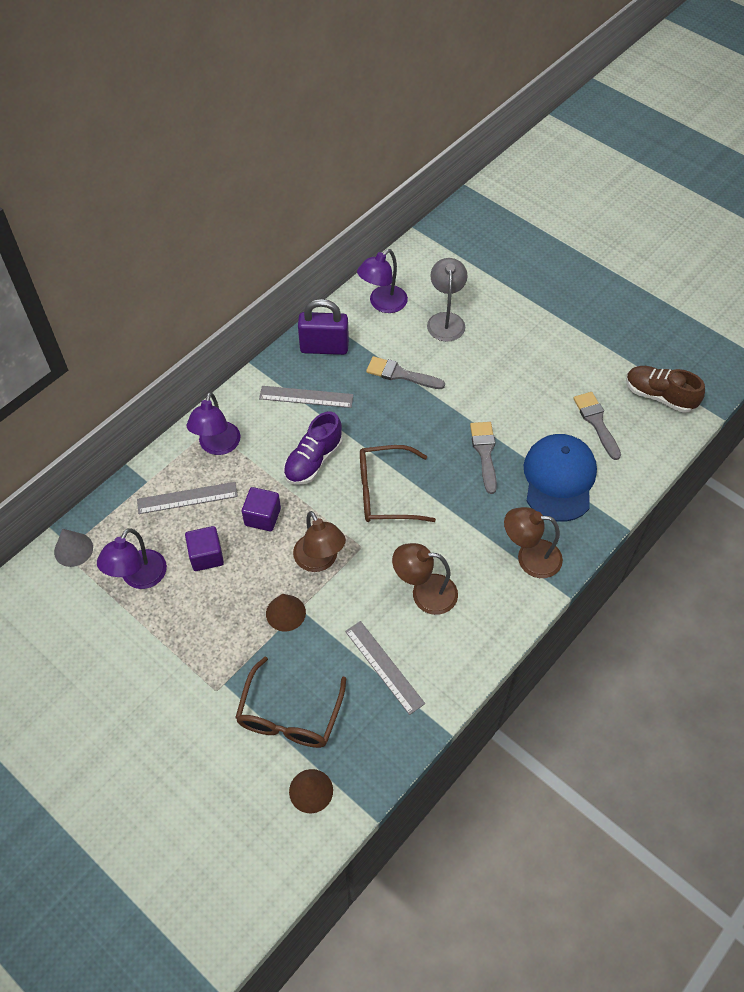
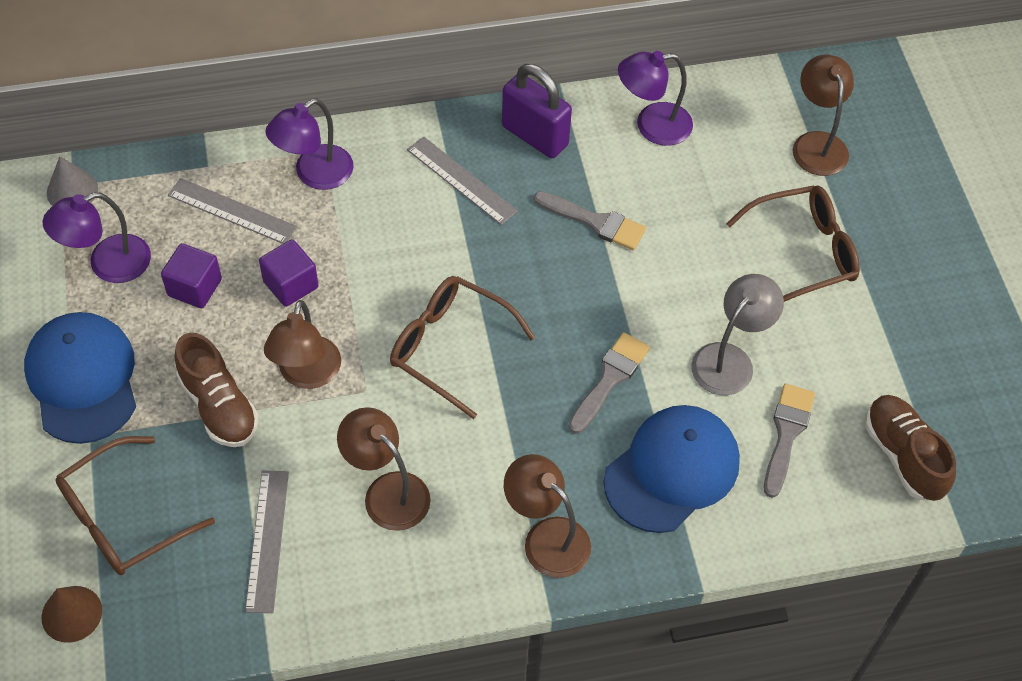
camera: 35 degrees right, 0 degrees up
(188, 654) = (83, 379): none -> blue cap
(285, 613) = (219, 406): brown cone -> brown shoe
(313, 460) = (402, 258): purple shoe -> none
(400, 374) = (595, 222): grey brush -> grey brush turned 150 degrees clockwise
(446, 320) = (712, 191): grey lamp -> grey lamp (730, 359)
(475, 263) = (817, 143): none -> brown lamp
(520, 324) = (803, 252): none -> brown glasses

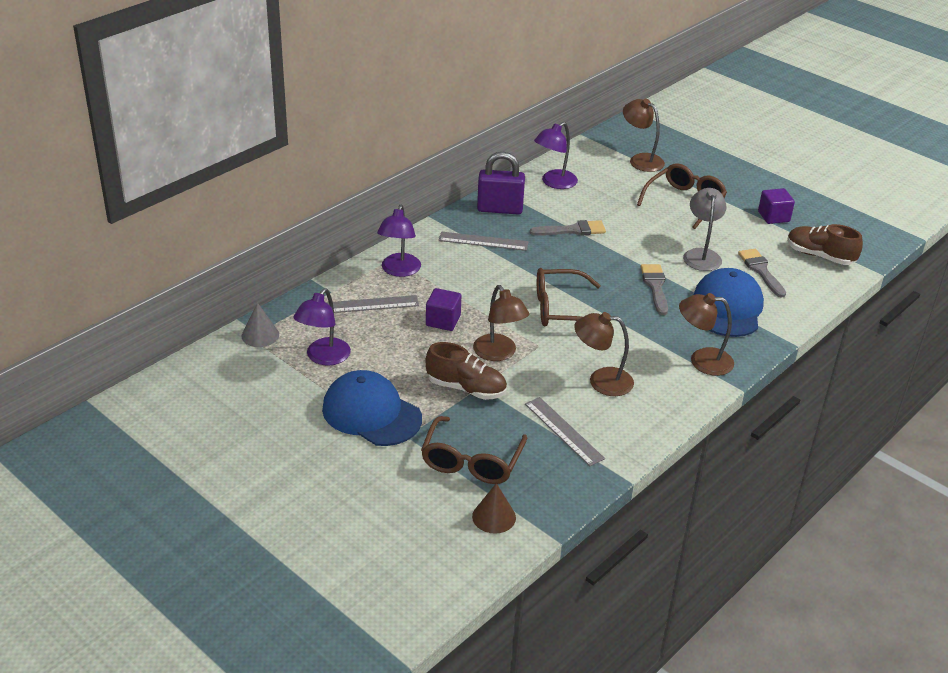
camera: 35 degrees left, 20 degrees down
(195, 287) = (389, 345): purple cube -> purple cube (773, 216)

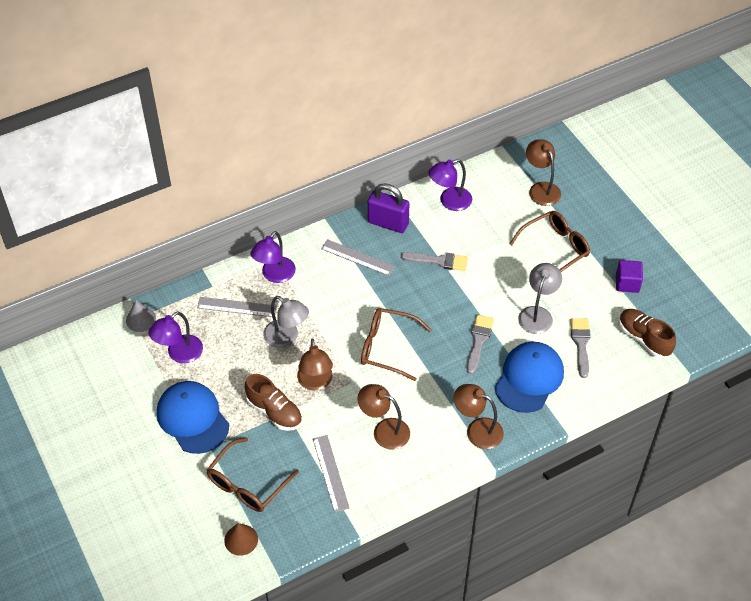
camera: 20 degrees right, 15 degrees up
(443, 321) = (286, 337): purple cube -> grey lamp

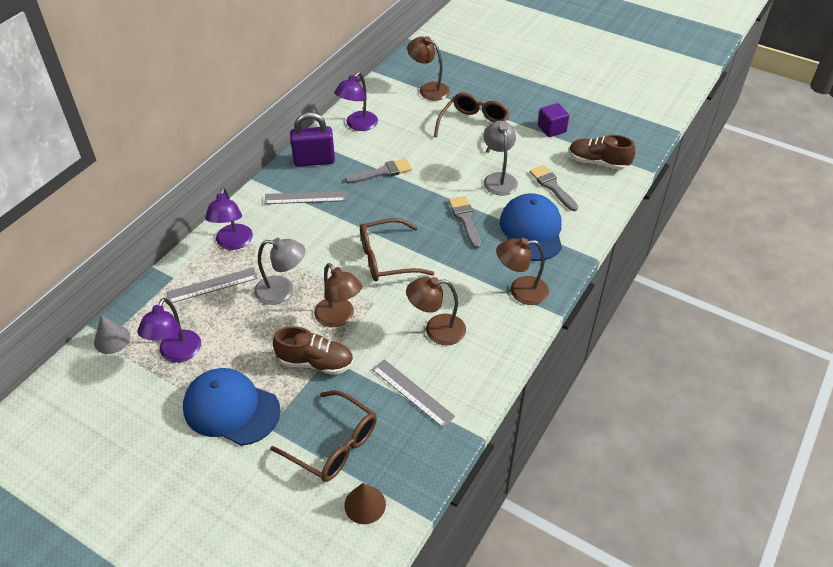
camera: 30 degrees left, 5 degrees down
(247, 484) = (334, 445): brown glasses -> brown glasses turned 60 degrees counterclockwise

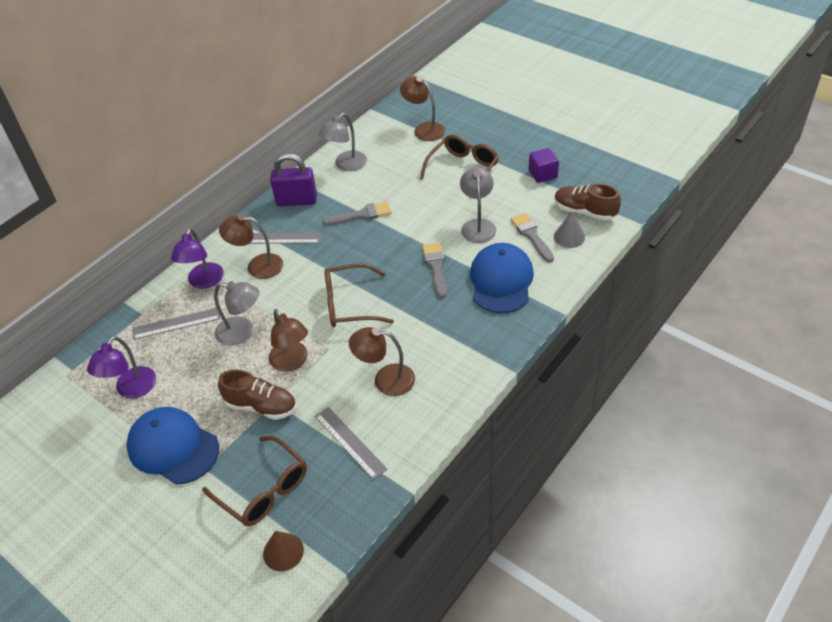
camera: 10 degrees right, 0 degrees up
(112, 339) = (74, 372): grey cone -> grey cone (569, 237)
(358, 125) = (346, 165): purple lamp -> grey lamp
(520, 291) = (478, 344): brown lamp -> brown lamp (257, 266)

